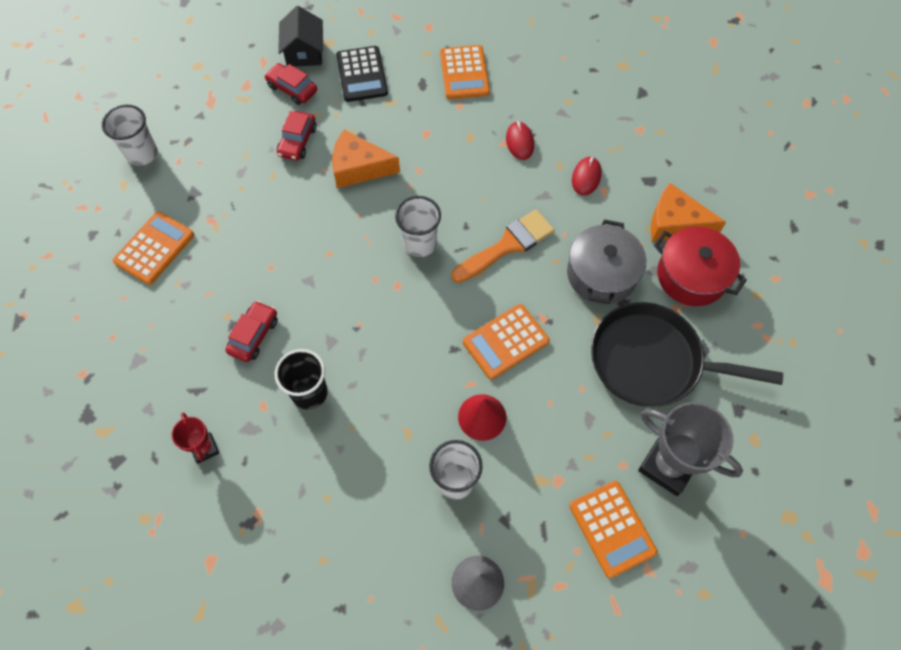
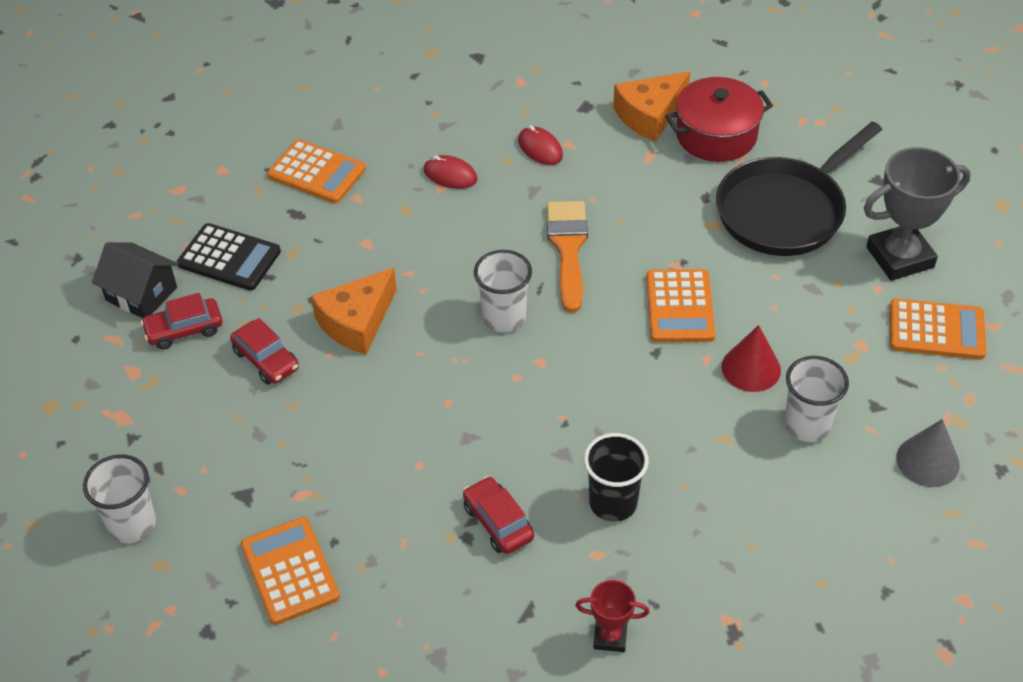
camera: 55 degrees left, 15 degrees down
(601, 274) = (662, 196): grey pot -> none

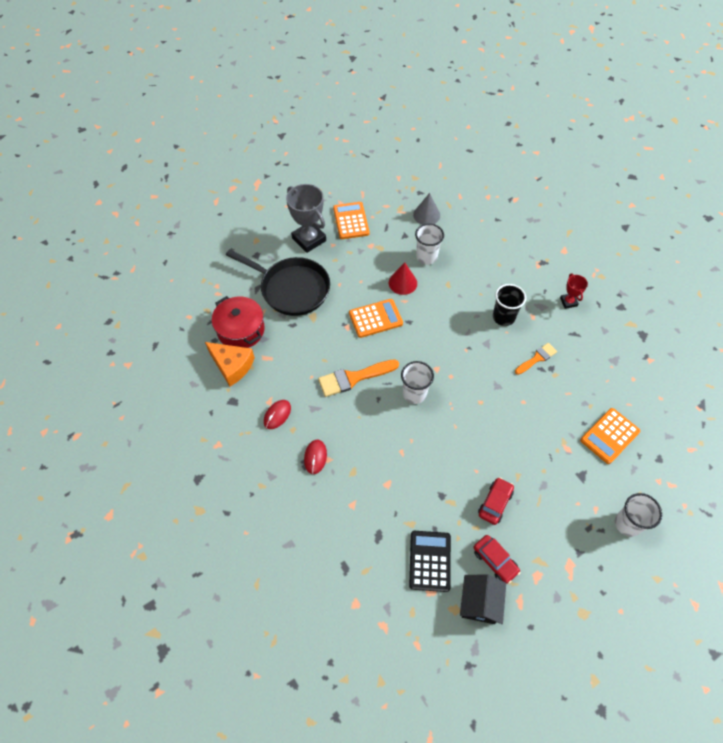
camera: 110 degrees left, 10 degrees up
(317, 172) = (338, 538): orange calculator -> none
(357, 322) = (448, 465): orange cheese -> none
(498, 522) = (537, 358): red car -> orange brush

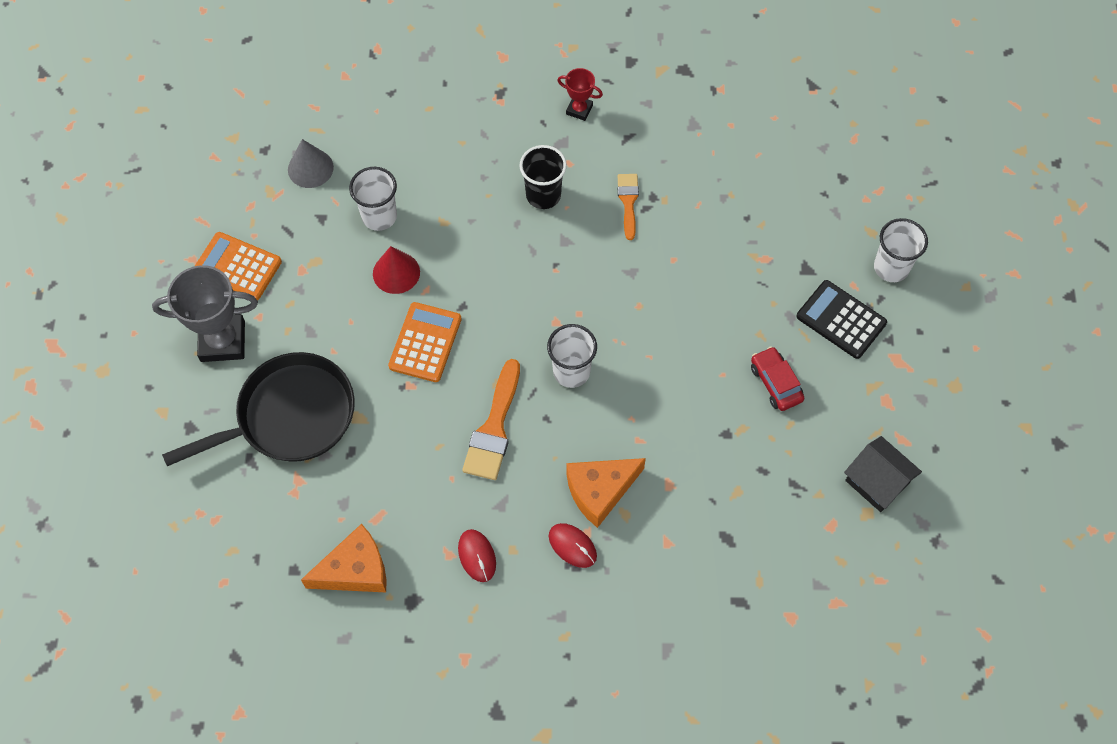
camera: 55 degrees left, 5 degrees up
(241, 330) = (305, 524): red pot -> none
(357, 451) = (600, 491): none -> orange cheese
(430, 561) = (795, 501): black calculator -> black calculator (841, 320)
(495, 561) = (841, 432): red car -> none
(609, 436) = (781, 204): orange calculator -> none

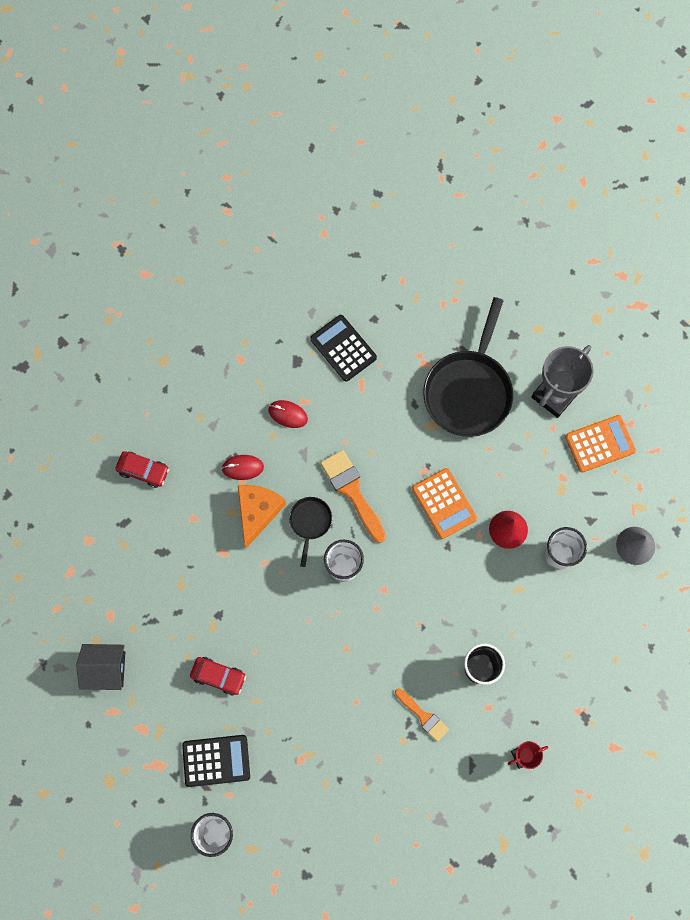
camera: 135 degrees right, 10 degrees up
(355, 570) = (343, 348): orange cheese -> black calculator
(561, 437) = (310, 522): none -> black pan
(673, 636) = (143, 471): none -> red car

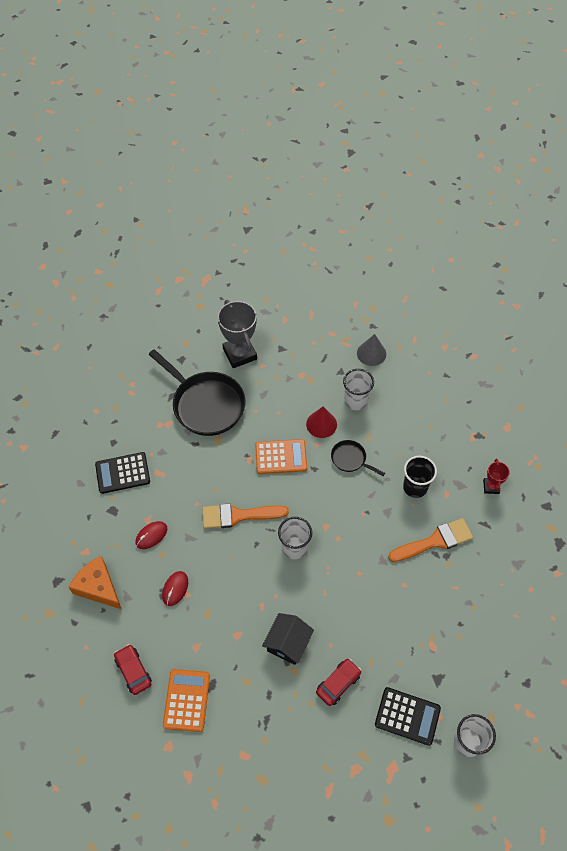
camera: 65 degrees left, 15 degrees down
(105, 668) = (289, 780): black house -> black house (288, 643)
(143, 471) = (133, 671): red car -> red car turned 75 degrees counterclockwise
(216, 760) = (407, 716): black calculator -> black calculator turned 90 degrees clockwise
(257, 512) = (218, 593): orange cheese -> orange cheese (98, 587)
(310, 522) = (246, 557): black pan -> black pan (350, 459)
(423, 716) = (435, 541): orange brush -> orange brush, size x1.62
(600, 444) = (289, 342): orange calculator -> orange calculator (186, 700)

